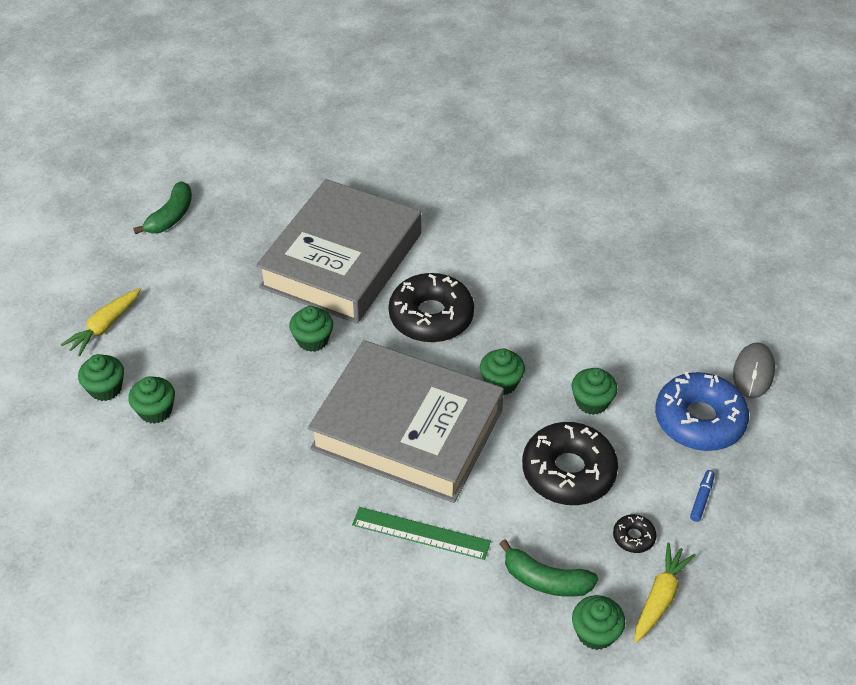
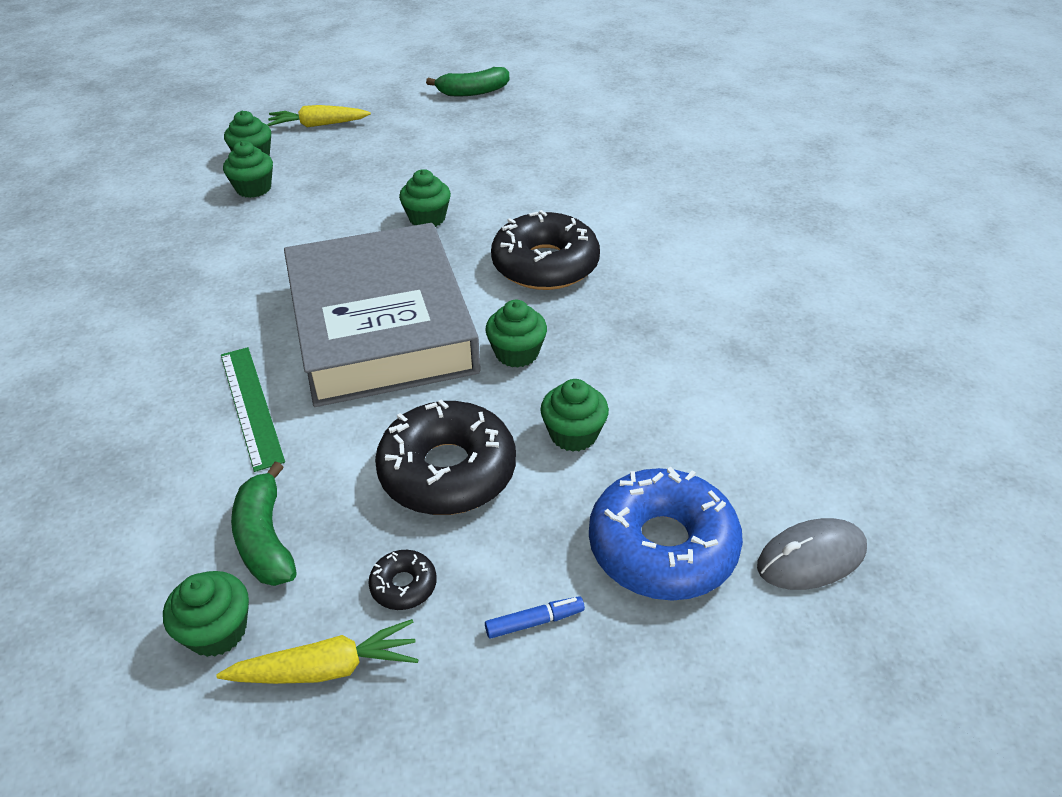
camera: 50 degrees right, 5 degrees down
(342, 260) = (543, 184): grey book -> none

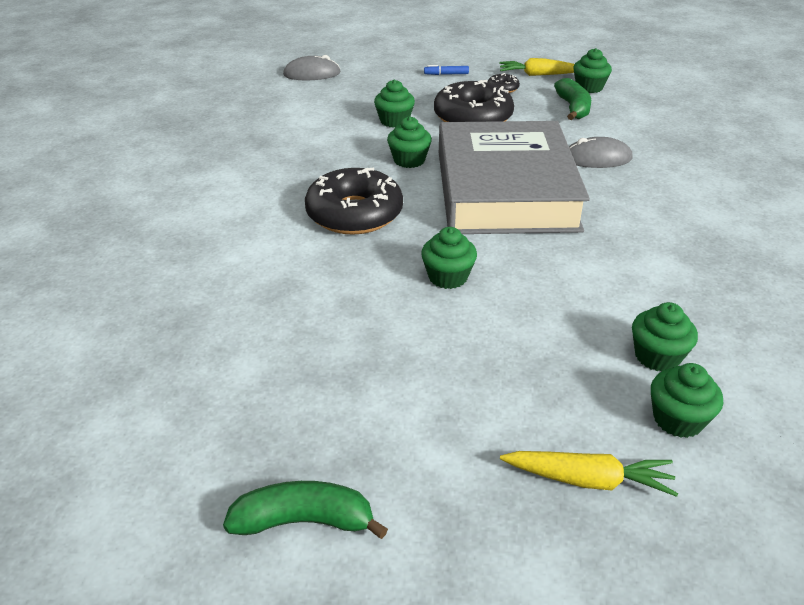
camera: 165 degrees left, 5 degrees down
(250, 406) = (597, 158): green ruler -> grey mouse
(662, 546) = (376, 84): blue donut -> none

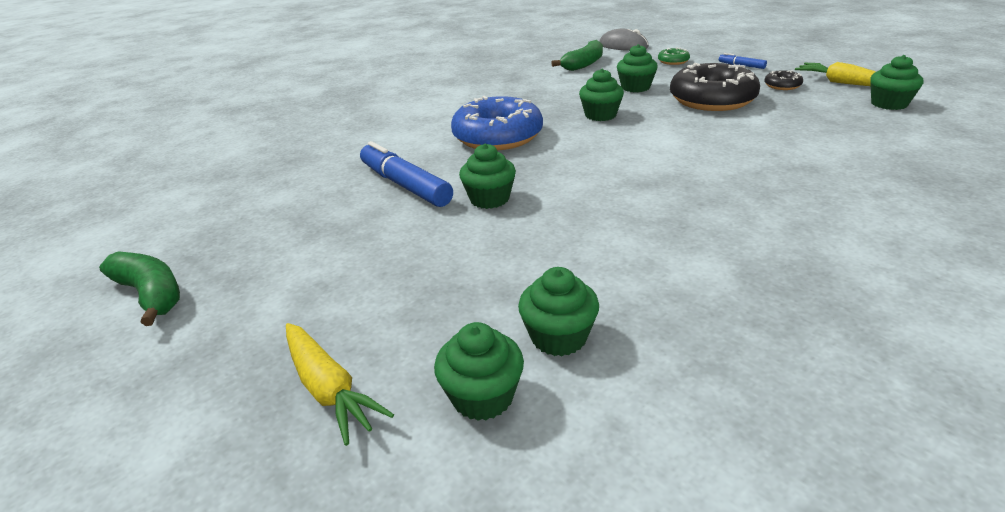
camera: 45 degrees right, 5 degrees down
(353, 297) = (405, 185): none -> blue marker
(354, 214) = (498, 136): black donut -> blue donut
(384, 82) = (673, 61): none -> green donut
(505, 190) = (647, 157): grey book -> none
(573, 108) = (837, 116): green banana -> green banana (583, 64)
(597, 158) = (791, 161): grey mouse -> none

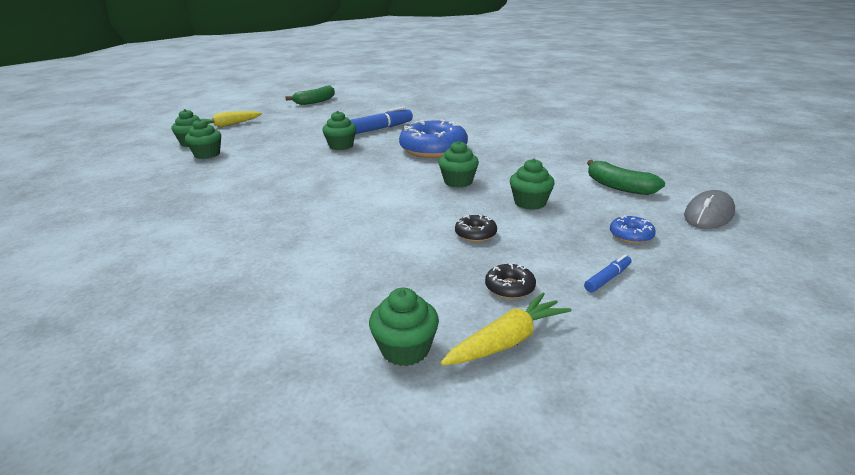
camera: 95 degrees right, 5 degrees down
(673, 61) = (631, 235): green donut -> blue donut
(712, 100) = (475, 234): black donut -> black donut, size x0.43

